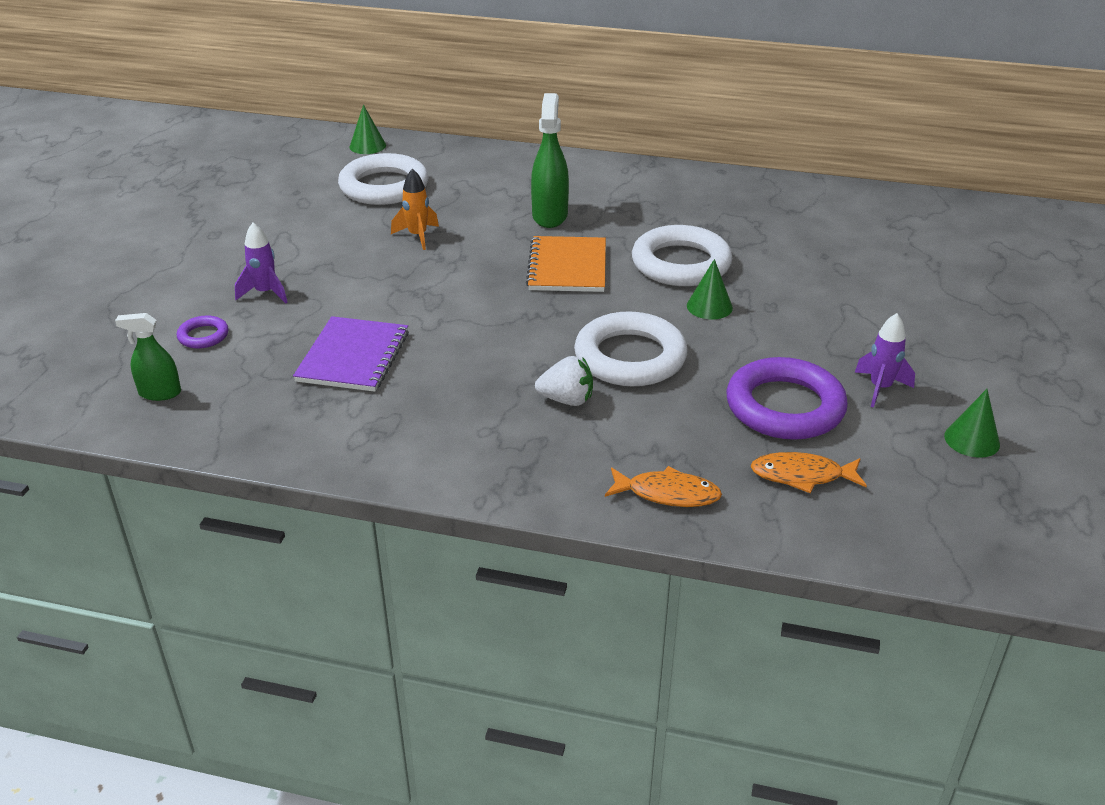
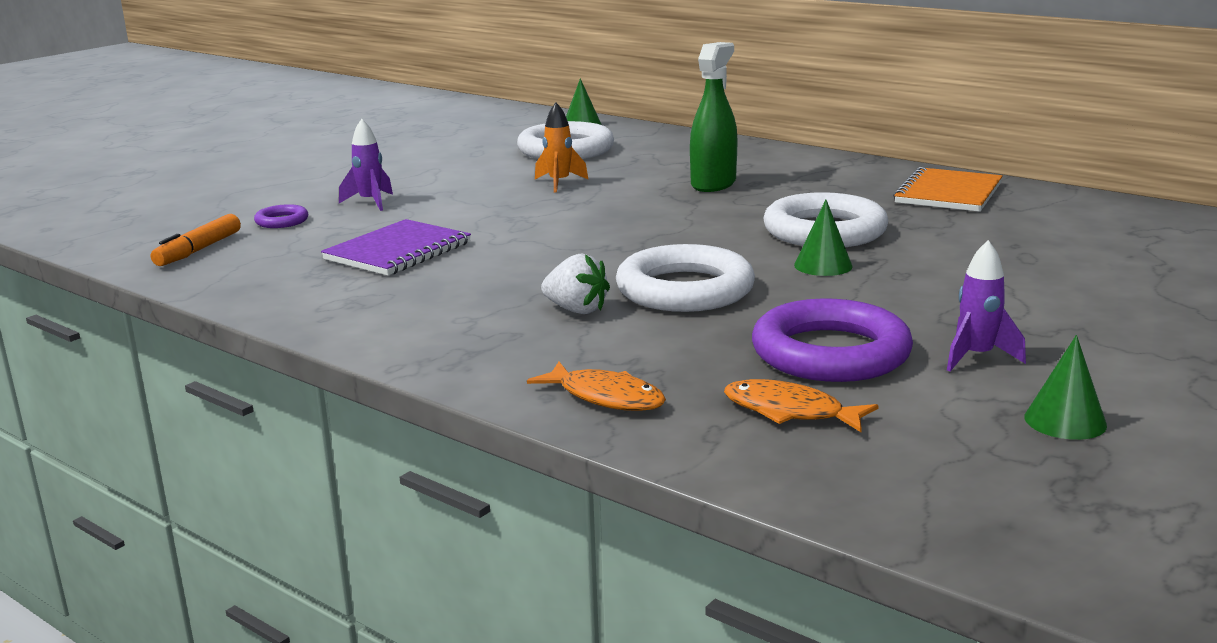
camera: 25 degrees right, 15 degrees down
(160, 393) = (198, 250): green spray bottle -> orange marker
(567, 267) = (691, 219): orange notebook -> orange notebook (948, 193)

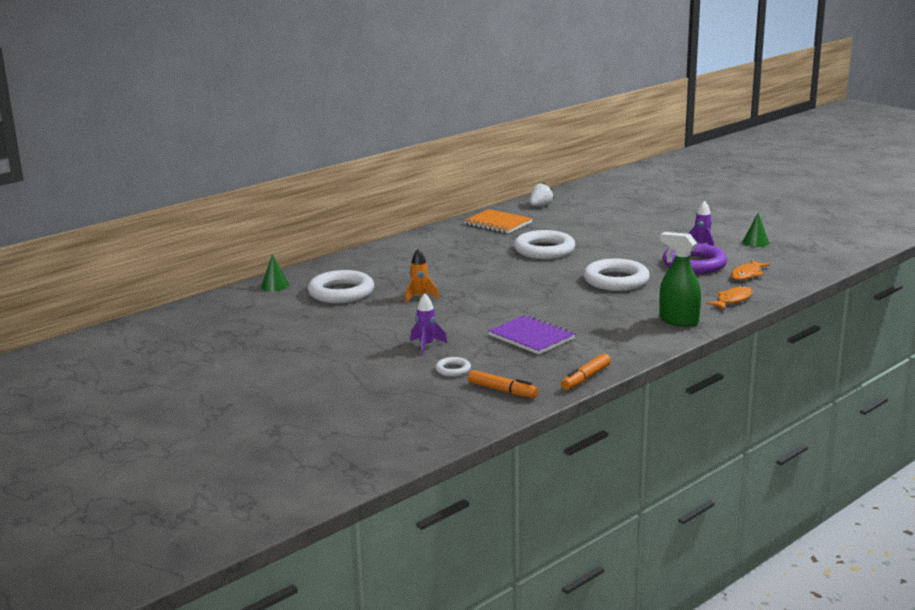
camera: 80 degrees left, 0 degrees up
(222, 293) = (586, 378): none -> orange marker
(282, 221) = (453, 370): purple ring -> white ring
(576, 310) = (636, 301): white strawberry -> white strawberry (540, 206)
(713, 184) = (448, 263): green spray bottle -> green spray bottle (678, 320)
(823, 265) = (593, 255): green cone -> none

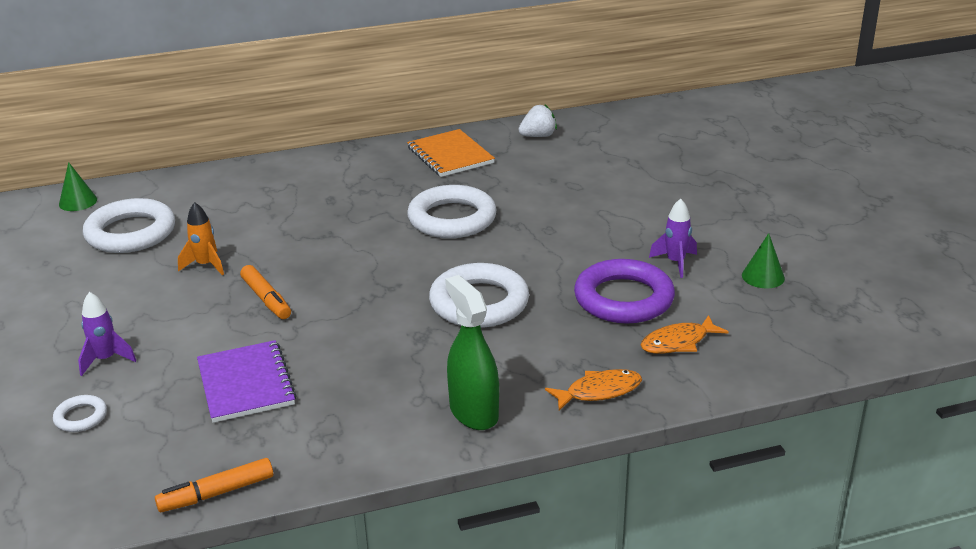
camera: 25 degrees right, 10 degrees up
(502, 390) = (88, 481): orange marker -> orange marker (266, 299)

